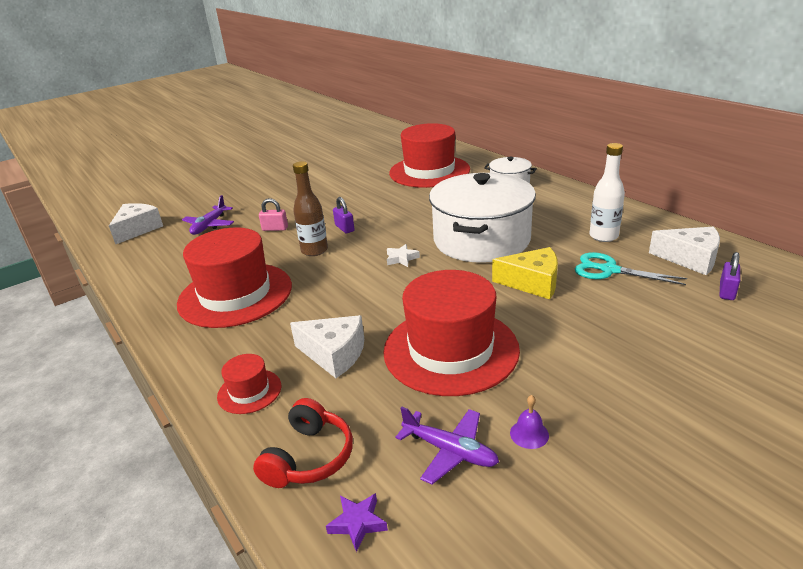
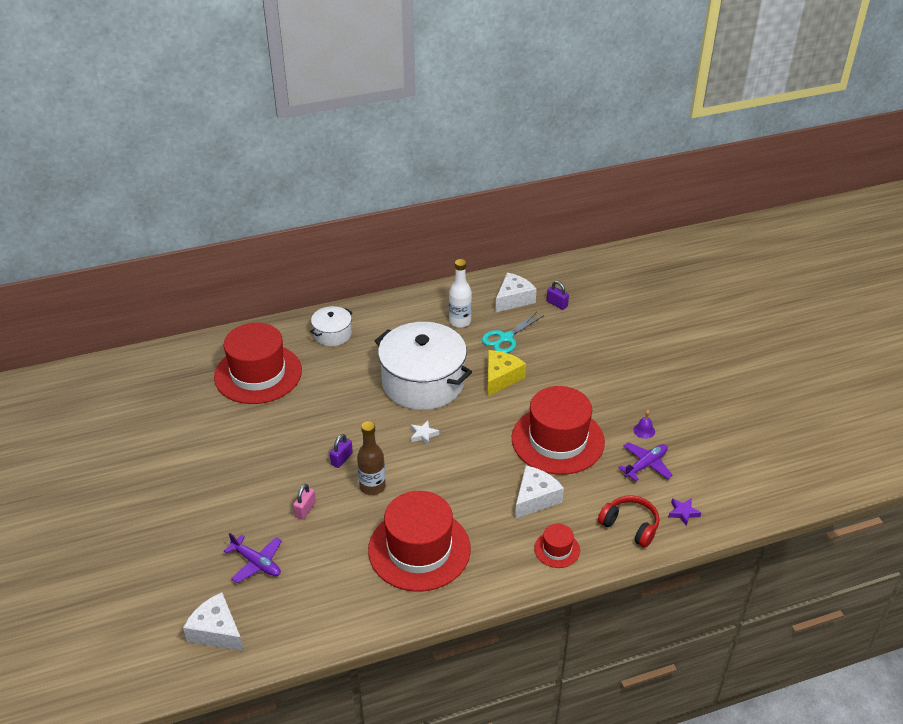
camera: 75 degrees left, 10 degrees up
(344, 228) = (341, 459): purple padlock -> purple padlock turned 45 degrees counterclockwise

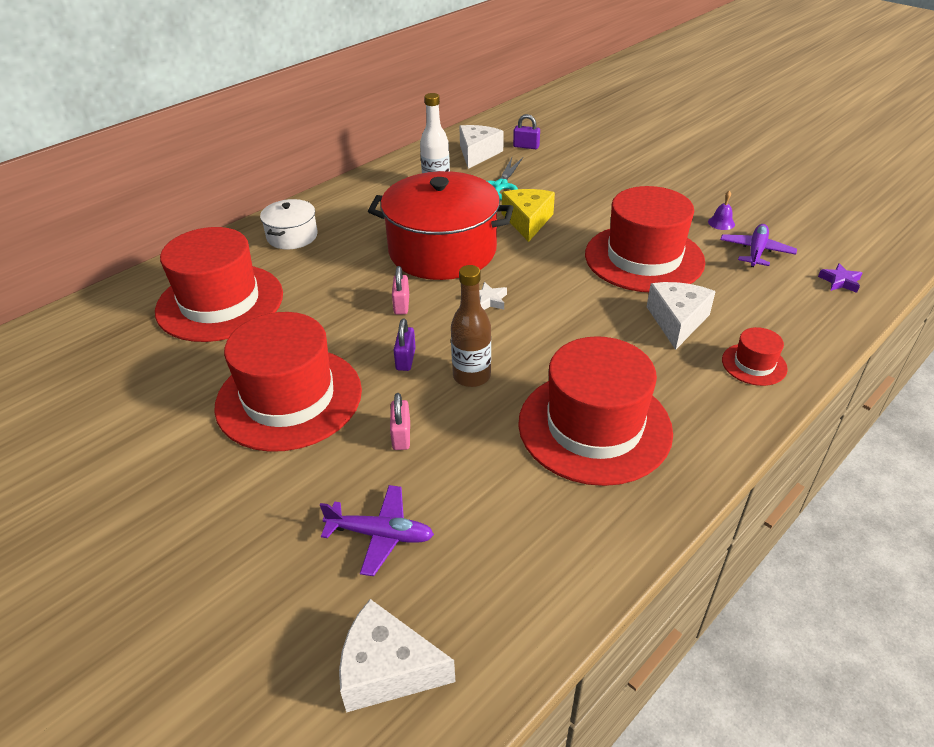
camera: 25 degrees left, 0 degrees up
(259, 459) = (289, 398): none -> red hat
(366, 417) = (401, 305): none -> pink padlock
(423, 382) = (442, 250): white pot -> red pot
(630, 526) = (803, 312): red headphones -> none

